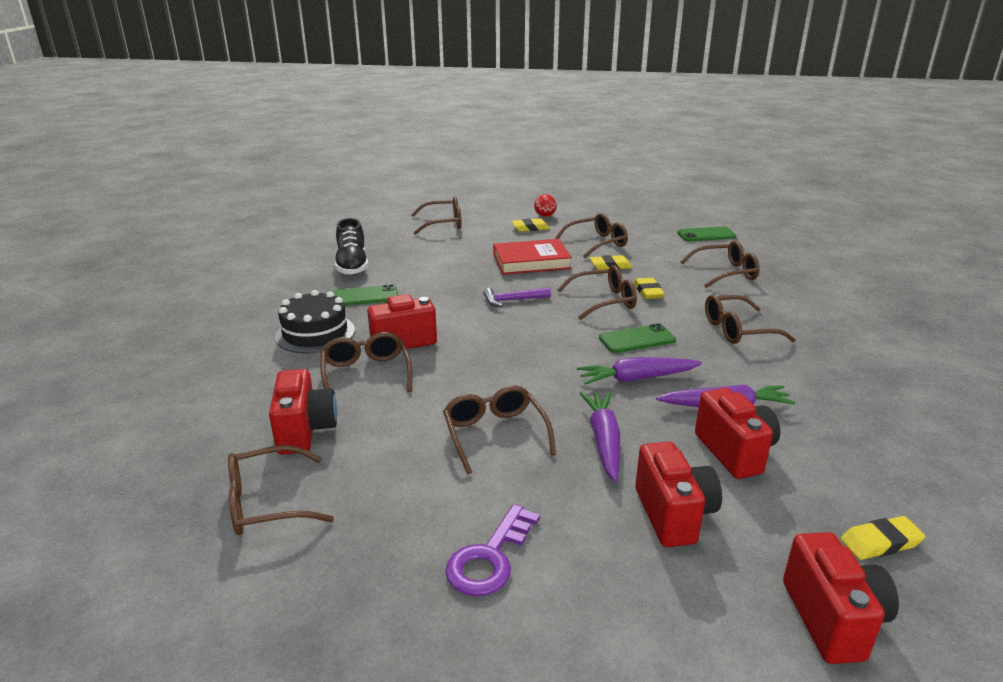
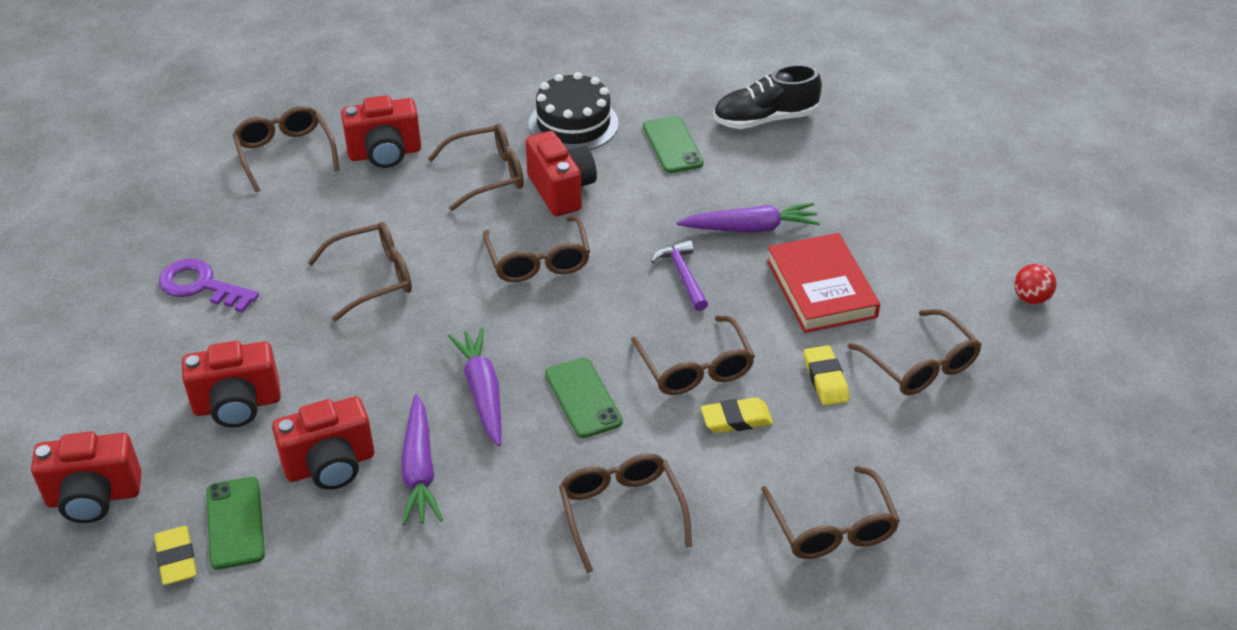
camera: 85 degrees right, 15 degrees up
(443, 224) = (949, 184): brown glasses -> brown glasses (538, 261)
(530, 228) = (964, 282): yellow eraser -> none
(604, 440) = (358, 359): purple carrot -> purple carrot (751, 228)
(706, 235) = (1012, 522): green phone -> green phone (235, 523)

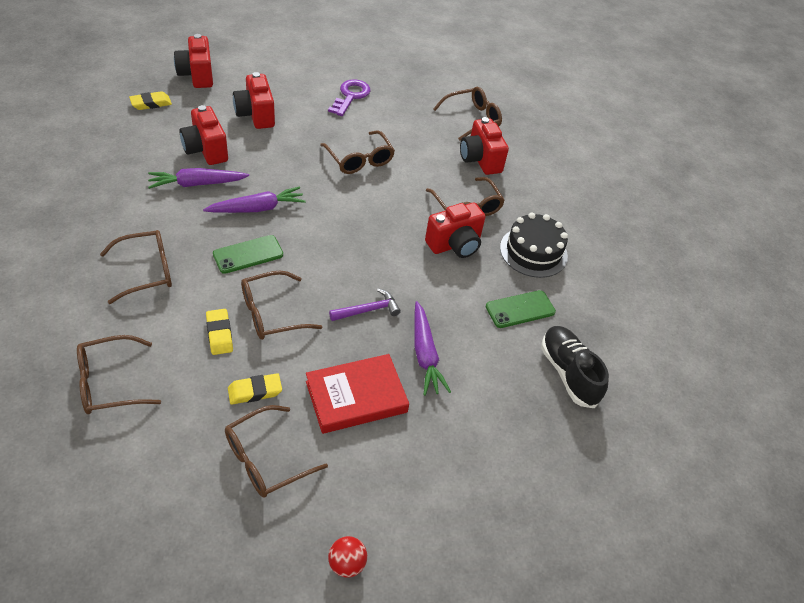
camera: 80 degrees right, 5 degrees up
(235, 523) = (171, 120): green phone -> none
(538, 261) = (379, 233): brown glasses -> none

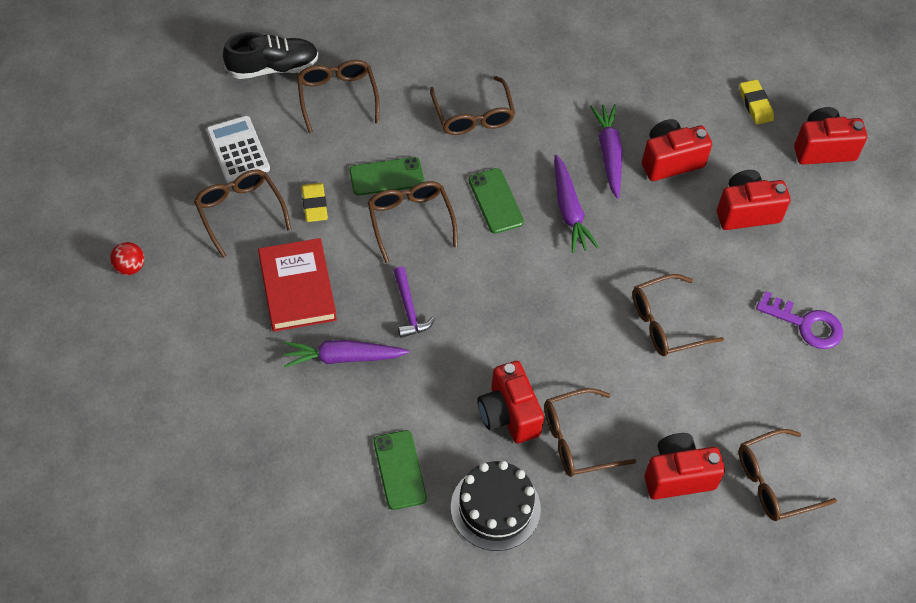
camera: 100 degrees right, 10 degrees up
(179, 472) = (238, 150): none -> white calculator
(219, 334) = (386, 177): yellow eraser -> green phone
(472, 119) = (774, 482): brown glasses -> brown glasses turned 90 degrees clockwise
(568, 373) = (302, 502): black shoe -> black shoe (273, 67)

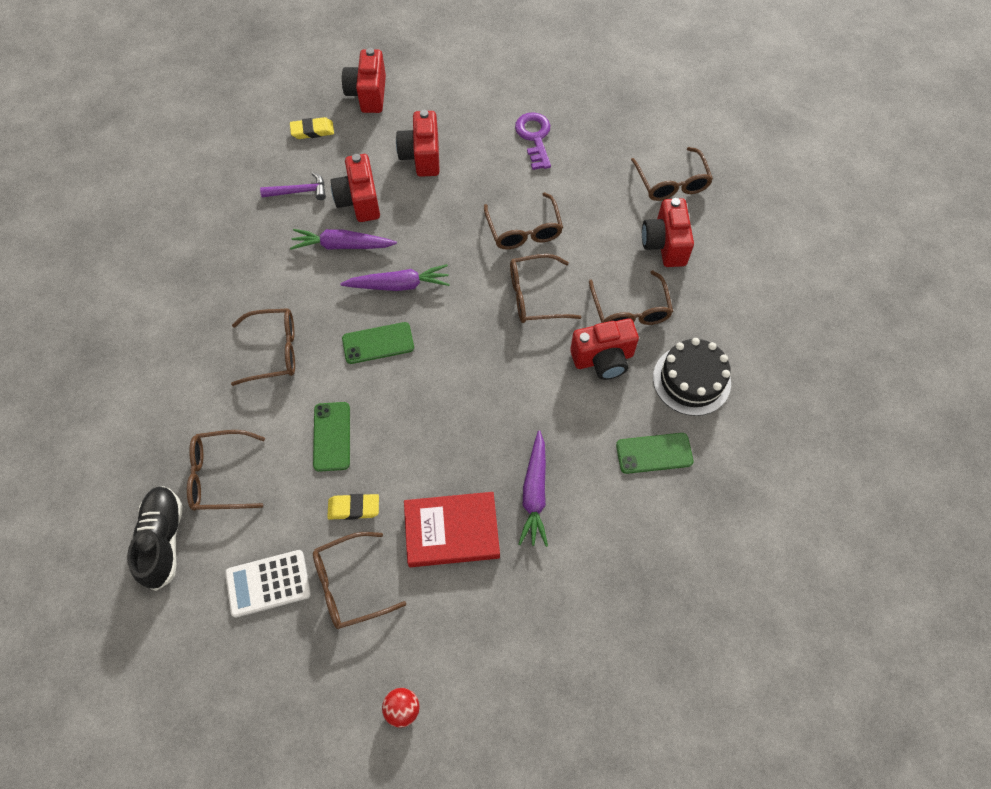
camera: 80 degrees left, 5 degrees up
(409, 309) = (487, 430): purple hammer -> purple hammer (299, 191)
(410, 220) = (387, 419): brown glasses -> brown glasses (534, 296)
(806, 324) = (534, 137): purple key -> purple key turned 45 degrees counterclockwise

